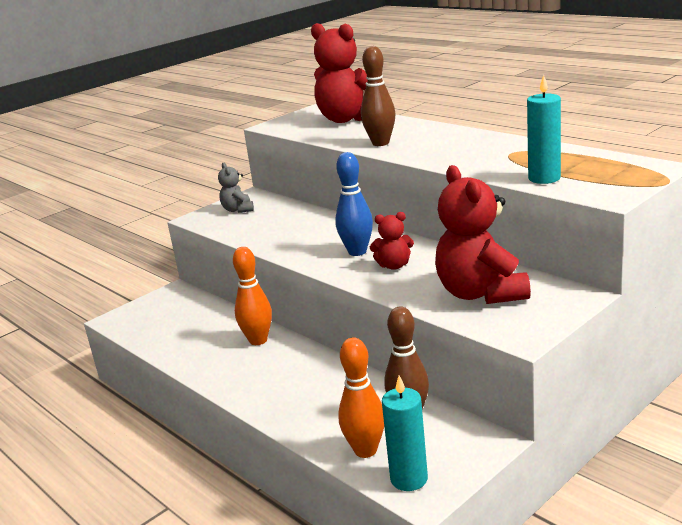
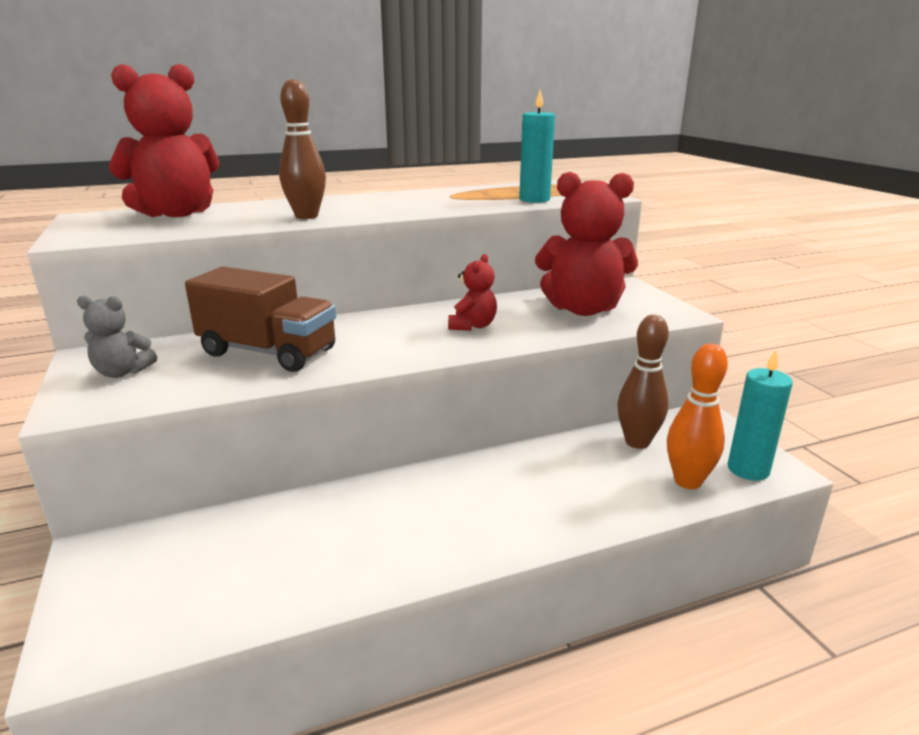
camera: 70 degrees left, 0 degrees up
(258, 340) = (376, 500): orange bowling pin -> none
(291, 228) = (268, 352): none -> brown truck
(357, 252) = (409, 334): blue bowling pin -> none

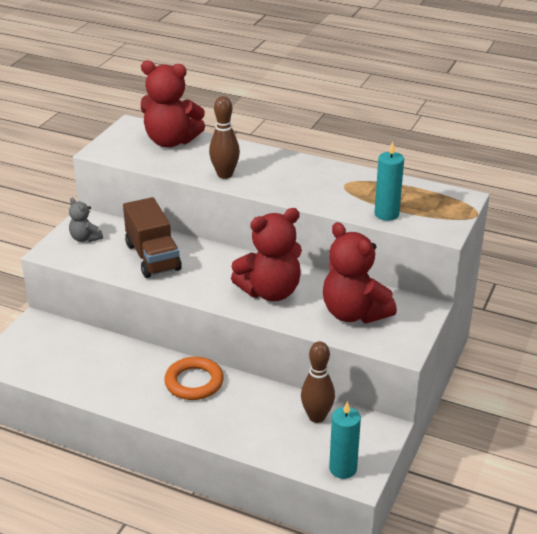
camera: 45 degrees right, 10 degrees up
(460, 487) = (194, 382): none -> orange ring
(472, 326) = (270, 292): red teddy bear -> red teddy bear, size x2.02
(687, 481) = (299, 452): orange bowling pin -> none

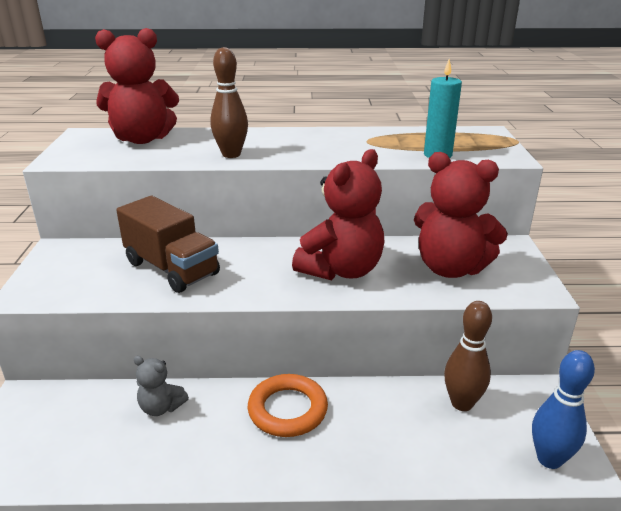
camera: 25 degrees left, 5 degrees down
(85, 238) = (68, 269): grey teddy bear -> grey teddy bear (161, 407)
(343, 468) = (549, 459): turquoise candle -> blue bowling pin

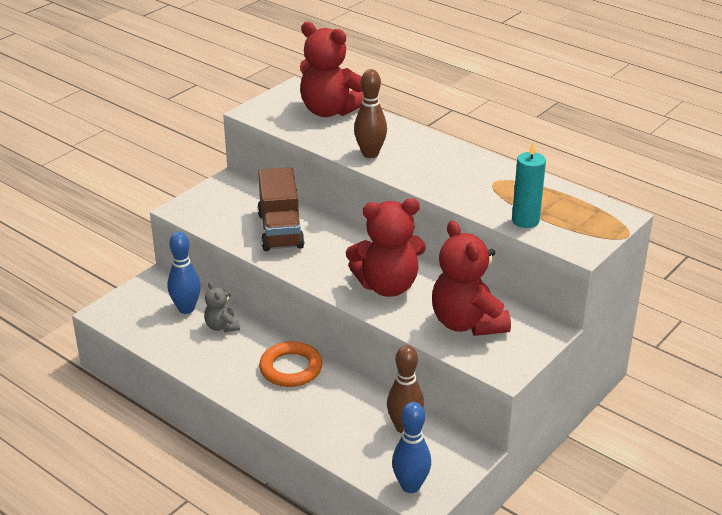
camera: 40 degrees right, 5 degrees up
(96, 410) = (186, 309): none -> blue bowling pin

